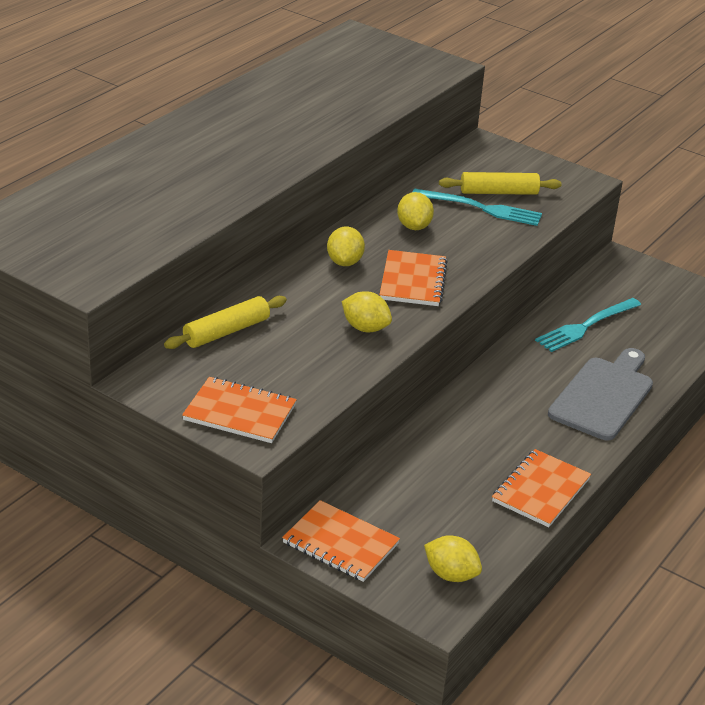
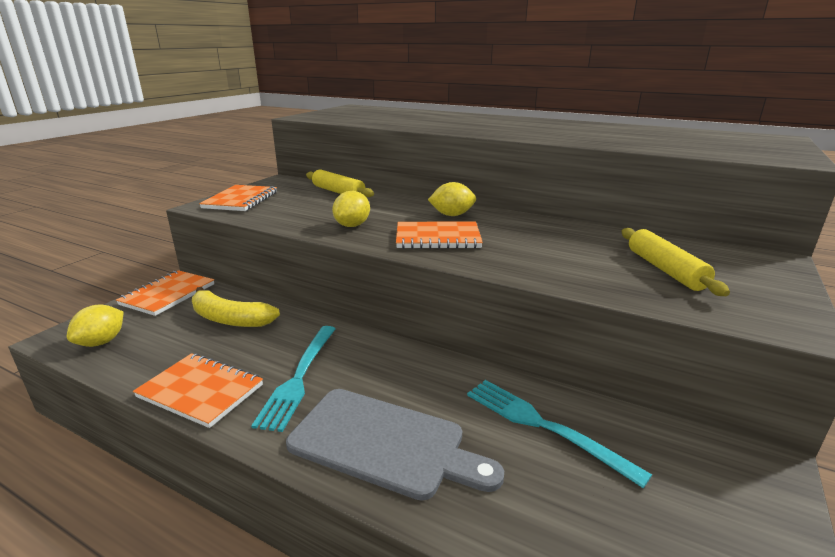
camera: 85 degrees right, 10 degrees down
(412, 485) = (229, 319): none -> yellow banana
(414, 226) = (538, 235): yellow lemon -> none
(482, 208) = (614, 262): turquoise fork -> turquoise fork (299, 378)

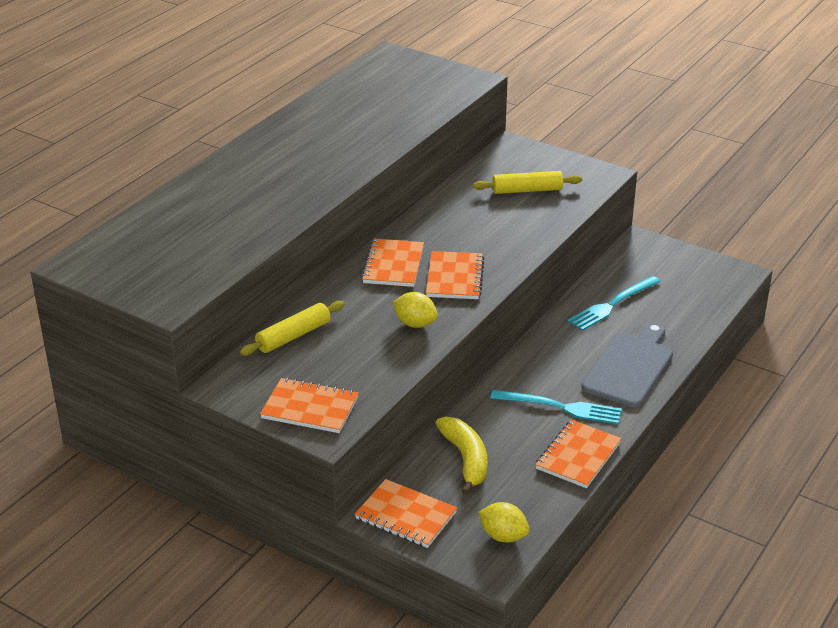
camera: 85 degrees left, 10 degrees up
(229, 319) = (466, 459): yellow banana -> yellow banana turned 45 degrees counterclockwise
(452, 215) = (393, 265): yellow lemon -> orange notebook

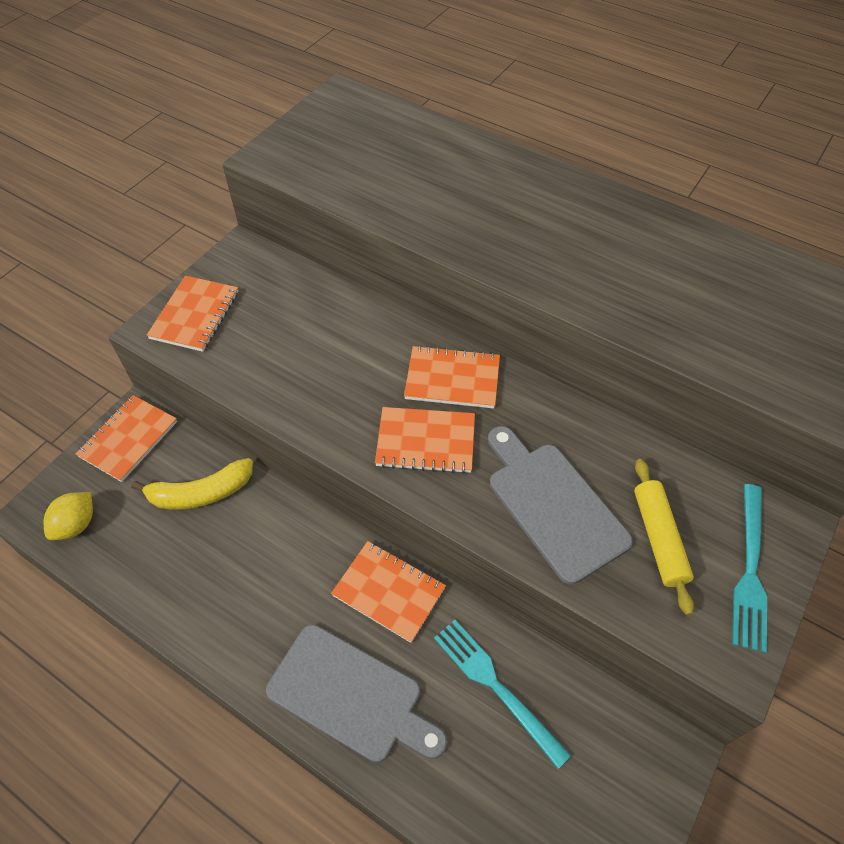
camera: 90 degrees right, 20 degrees up
(293, 336) = (317, 297): yellow rolling pin -> none
(415, 324) = (330, 401): yellow lemon -> none
(506, 226) = (553, 505): none -> grey cutting board
(562, 407) = (276, 599): turquoise fork -> turquoise fork (750, 572)
(578, 456) = (185, 611): orange notebook -> orange notebook (389, 592)

